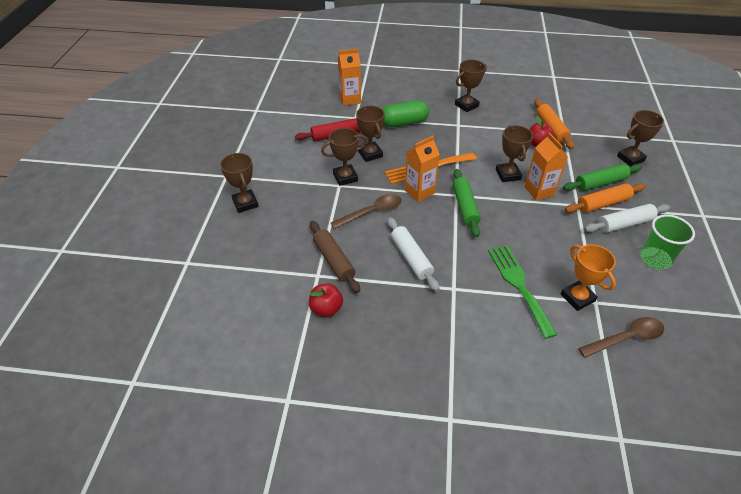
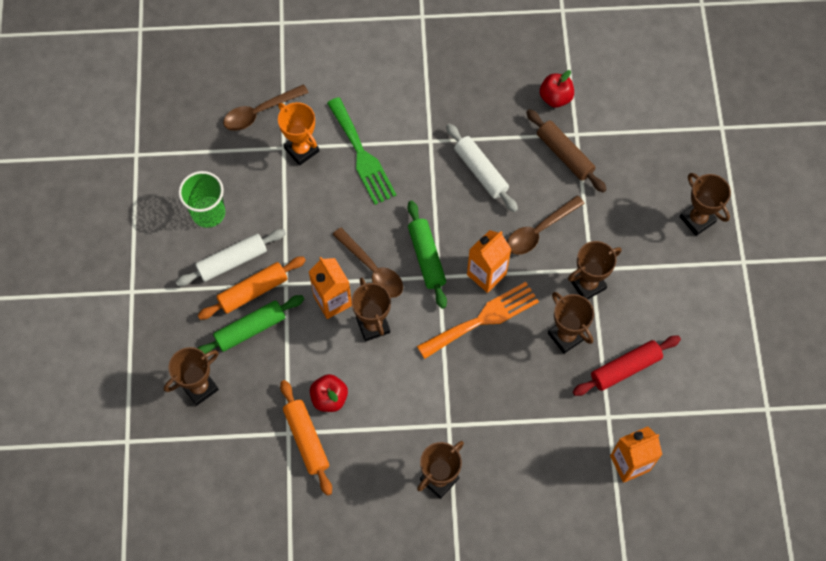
camera: 170 degrees right, 20 degrees up
(404, 123) = (531, 416): green capsule -> none
(508, 205) = (372, 269): none -> brown spoon

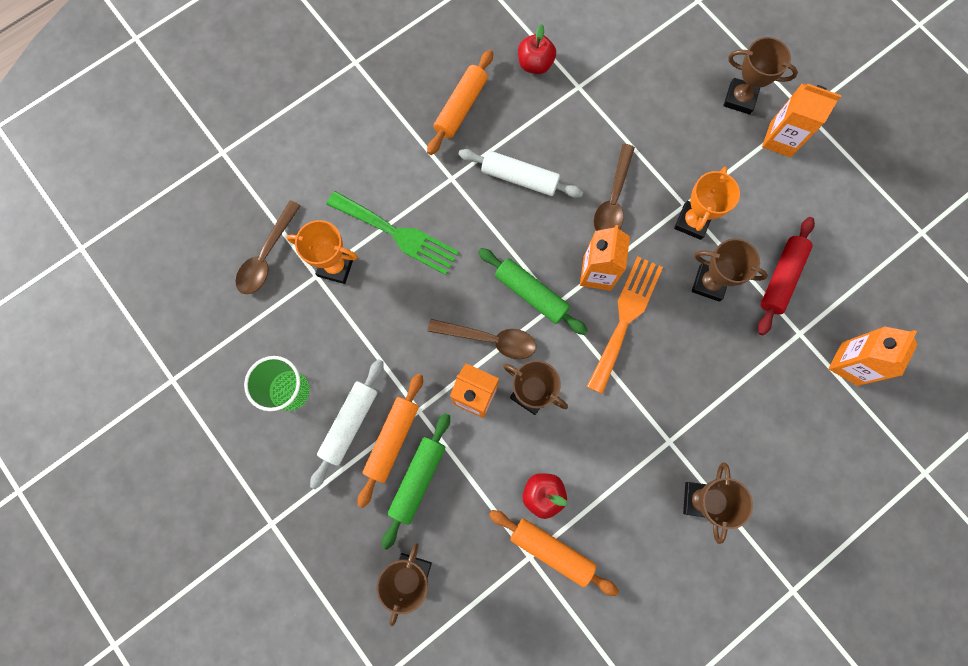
camera: 35 degrees left, 10 degrees up
(475, 95) = (461, 107): none -> orange rolling pin
(564, 155) = (582, 113): brown rolling pin -> none
(588, 284) = (692, 222): brown trophy -> orange trophy
(706, 269) = (780, 139): none -> orange carton

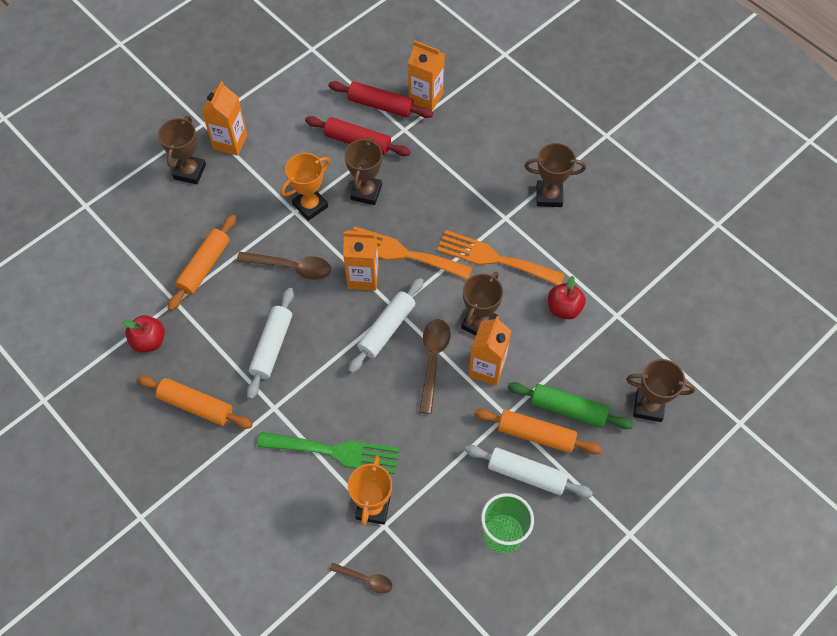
camera: 95 degrees left, 15 degrees down
(267, 256) = (366, 579): brown spoon -> brown spoon, size x0.59
(397, 234) = (335, 452): green fork -> green fork turned 75 degrees clockwise
(531, 294) = (387, 329): green rolling pin -> white rolling pin
(551, 550) = (608, 299): orange rolling pin -> orange rolling pin (204, 266)
(614, 421) = (494, 258): none -> orange fork
(692, 222) = (310, 206): orange trophy -> orange trophy turned 60 degrees counterclockwise
(836, 308) = (380, 105): none -> red rolling pin

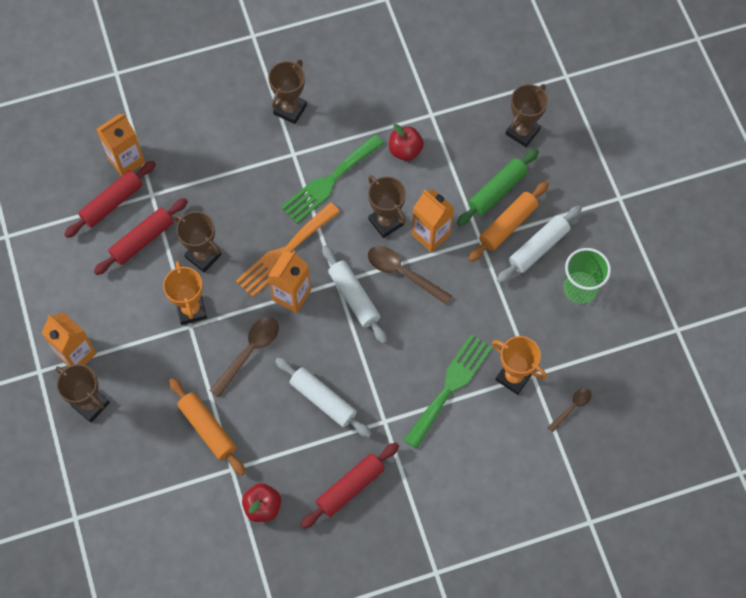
camera: 65 degrees left, 5 degrees up
(196, 406) = (350, 487): orange rolling pin -> red rolling pin
(494, 258) = (329, 181): orange fork -> green fork

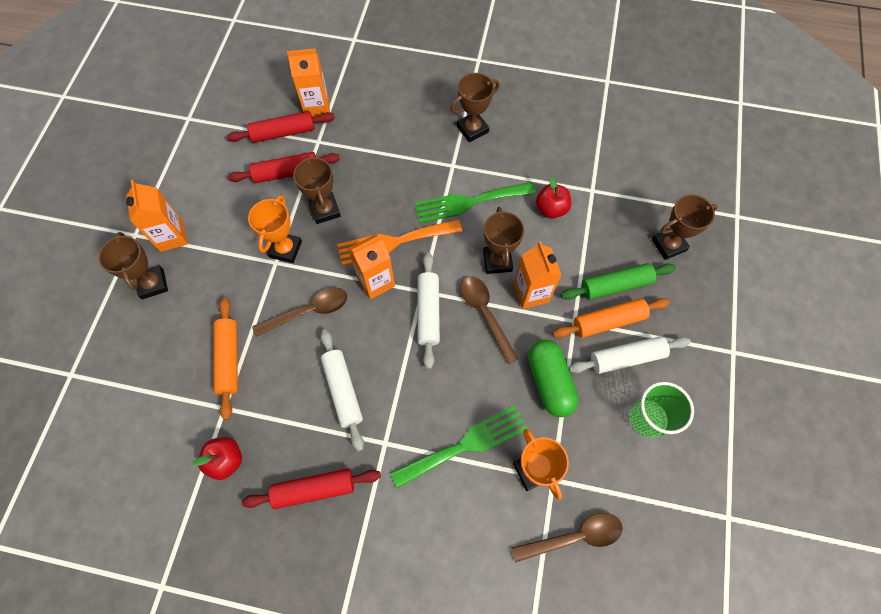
camera: 30 degrees right, 0 degrees up
(488, 301) = (549, 382): none -> green capsule
(572, 407) = (574, 537): brown spoon -> brown spoon, size x1.70

